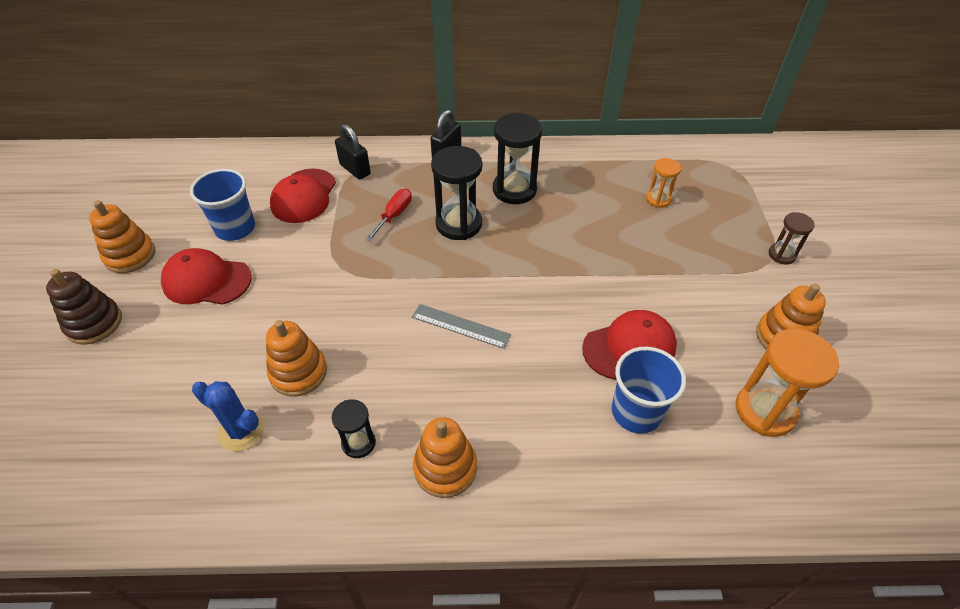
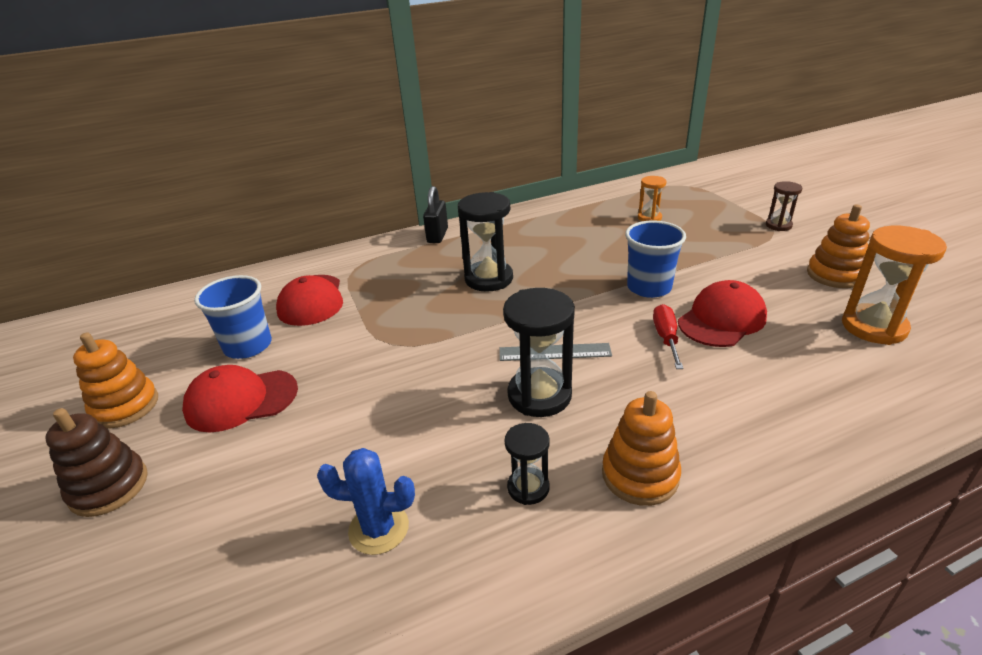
camera: 20 degrees left, 15 degrees down
(298, 372) = (410, 447): orange stacking toy -> none
(355, 169) = (352, 267): black padlock -> none
(394, 215) = (419, 289): red screwdriver -> red screwdriver (666, 338)
(514, 190) = (521, 242): black hourglass -> black hourglass (539, 395)
(636, 412) = (774, 364): blue cup -> blue cup (649, 287)

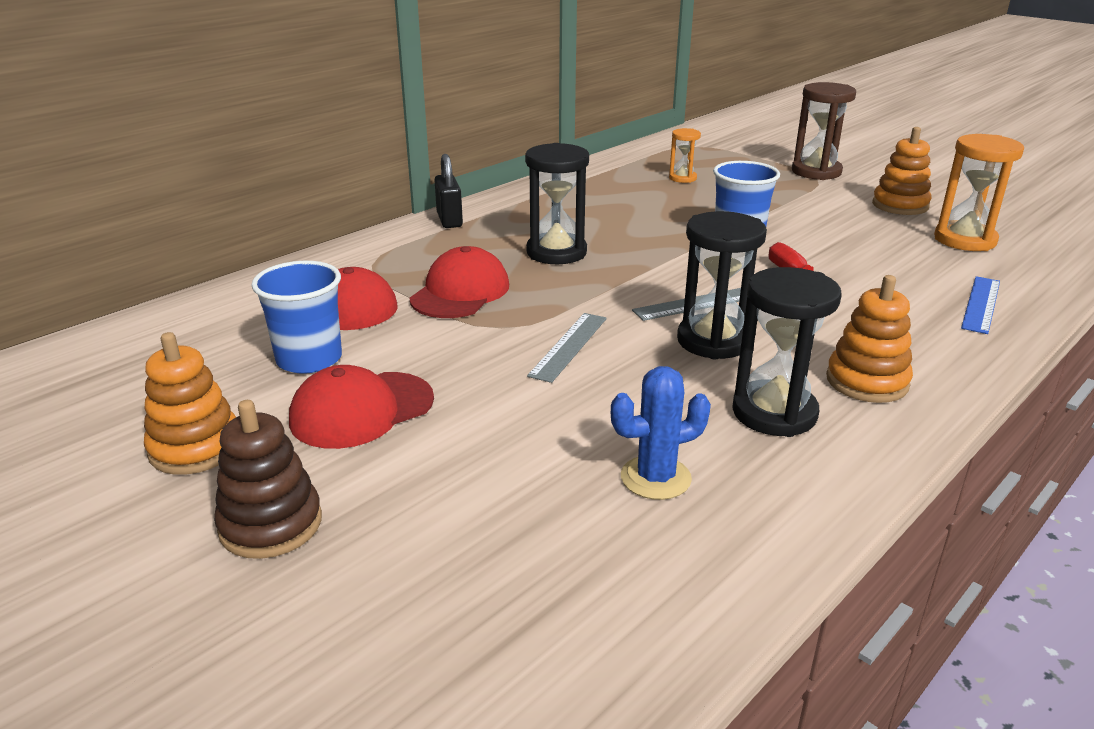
camera: 25 degrees left, 5 degrees down
(423, 374) = (568, 346): none -> grey ruler
(528, 488) = (774, 413): black hourglass -> black hourglass, size x1.80
(722, 319) = (831, 253): red cap -> red cap (460, 292)
(778, 225) = (816, 172): brown hourglass -> brown hourglass, size x1.80
(831, 409) = (981, 304): none -> blue ruler

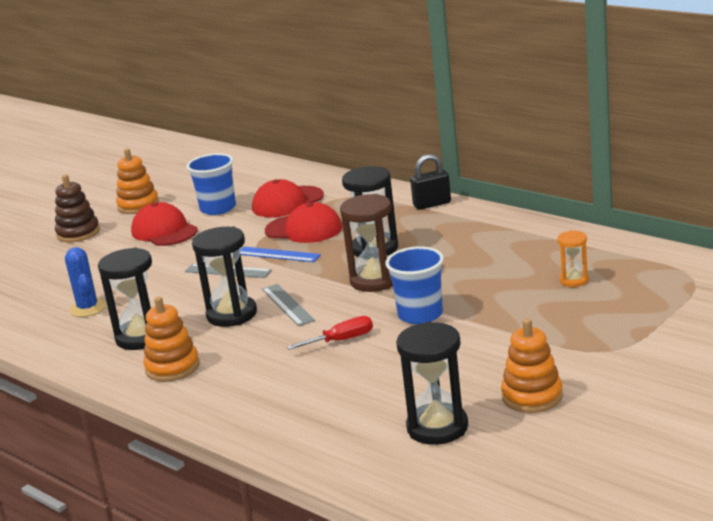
camera: 90 degrees right, 5 degrees down
(816, 172) = (630, 349): brown hourglass -> brown hourglass (374, 280)
(964, 240) = (437, 427): orange hourglass -> black hourglass
(981, 304) = (290, 422): blue ruler -> blue ruler (277, 254)

